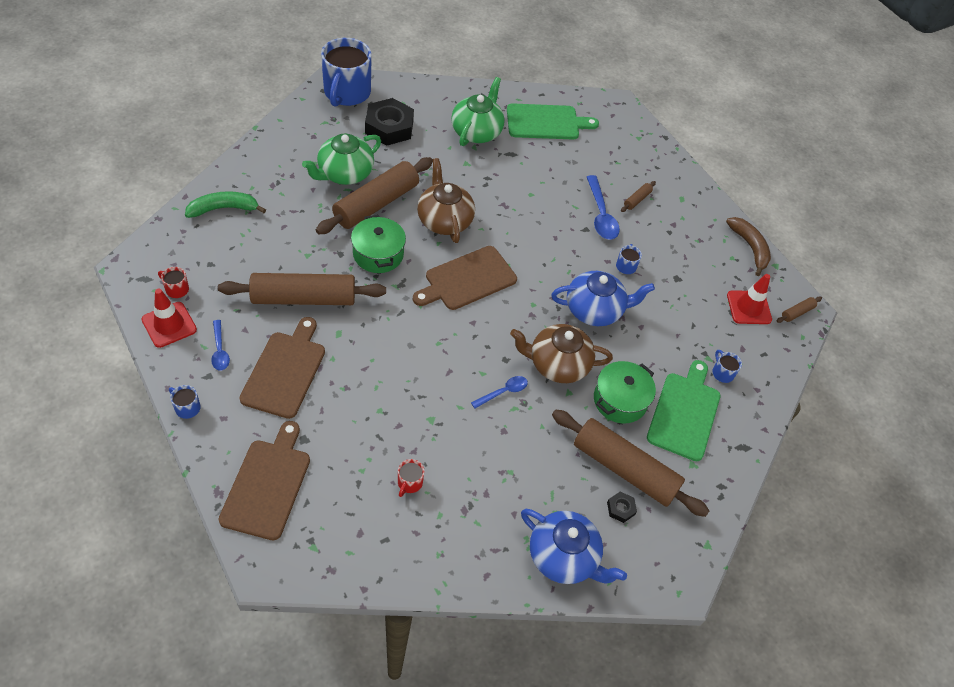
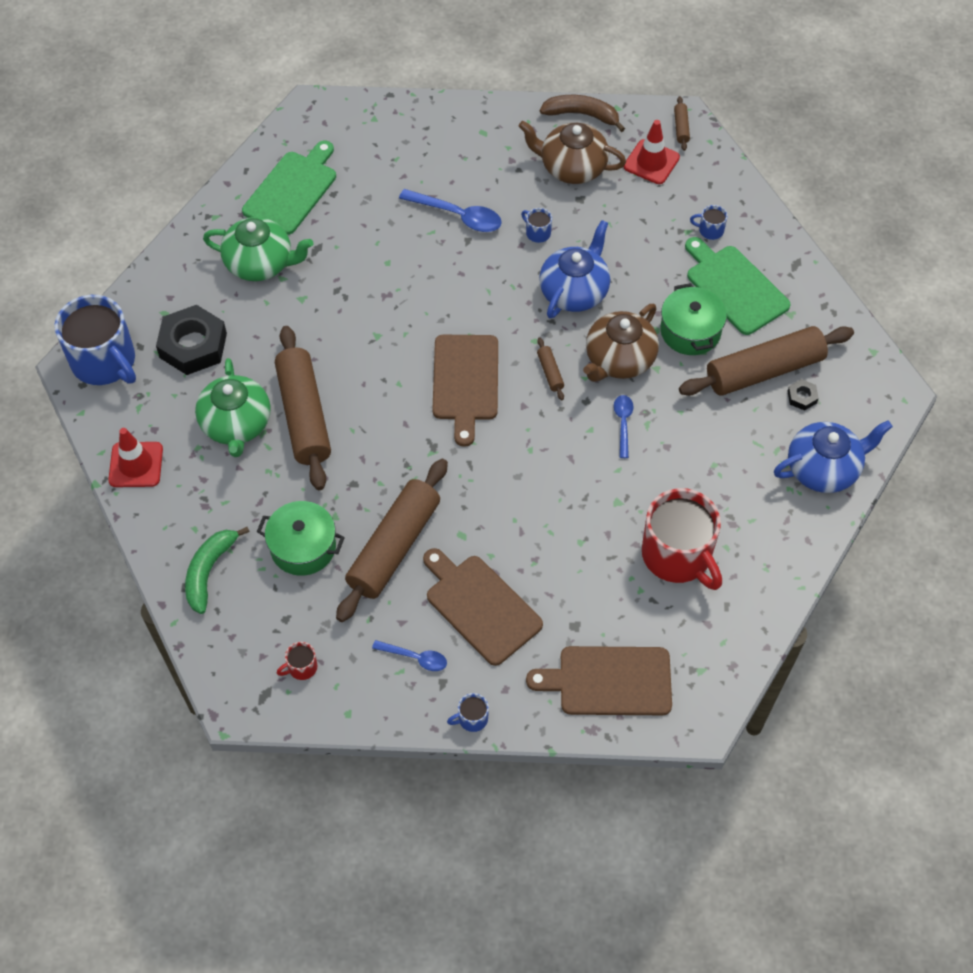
camera: 50 degrees left, 5 degrees up
(169, 325) = (348, 694): red traffic cone -> red traffic cone (136, 465)
(267, 484) = (609, 681): brown cutting board -> brown cutting board turned 45 degrees counterclockwise
(378, 254) = (378, 448): green pot -> green pot (303, 547)
(409, 483) = (678, 556): red mug -> red mug, size x2.49
(444, 220) = (371, 362): brown teapot -> brown teapot (572, 167)
(476, 132) = (260, 263): green teapot -> green teapot turned 135 degrees clockwise
(637, 200) = (458, 172): brown rolling pin -> brown rolling pin (550, 372)

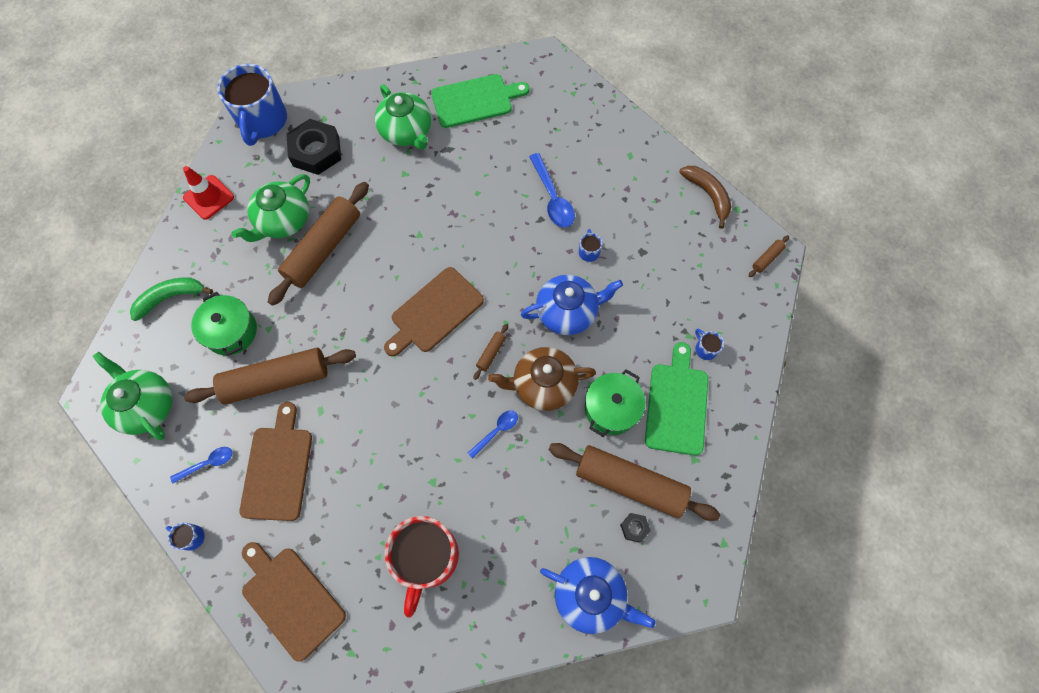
camera: 45 degrees right, 10 degrees up
(301, 667) = (147, 406): red mug -> green teapot
(415, 658) = (207, 463): blue spoon -> blue spoon turned 90 degrees counterclockwise
(572, 167) = (661, 226): brown teapot -> none
(651, 162) = (718, 266): red traffic cone -> none

